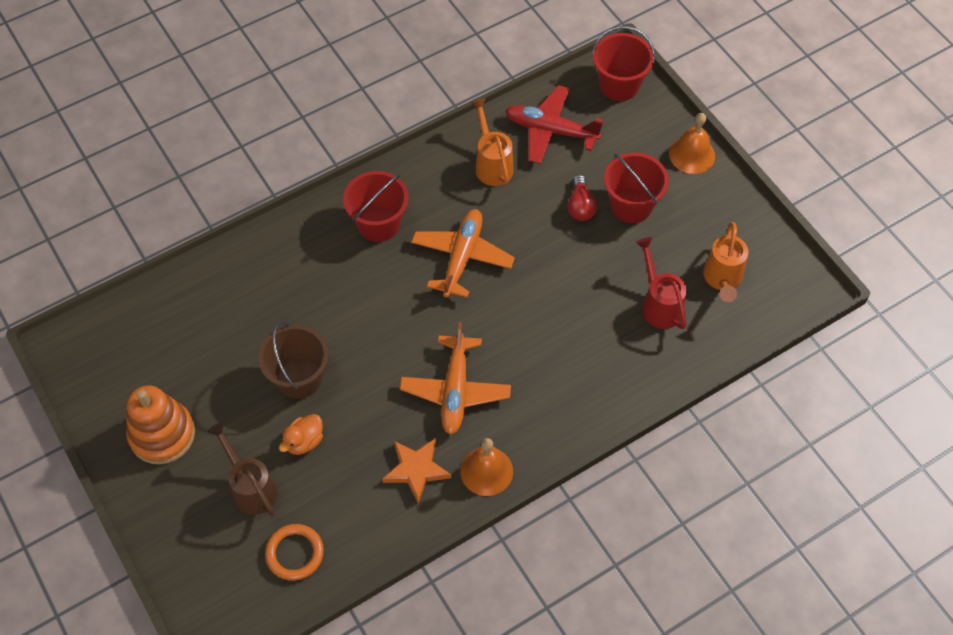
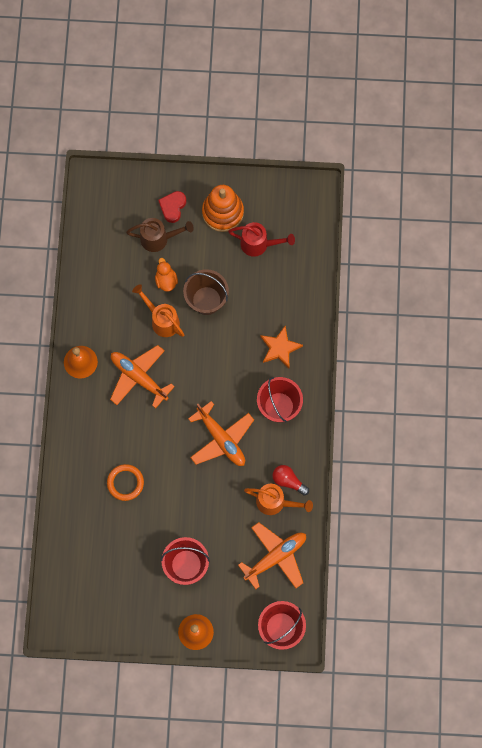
camera: 125 degrees right, 15 degrees up
(193, 500) = (172, 207): none -> red heart
(295, 553) = (106, 239): orange ring -> orange ring (125, 483)
(416, 470) = (108, 326): orange star -> orange star (280, 348)
(550, 130) = (275, 557): red plane -> orange plane
(580, 206) = (207, 534): red light bulb -> red light bulb (288, 481)
(659, 304) = (109, 529): red watering can -> red watering can (259, 244)
(722, 279) = (98, 579): orange watering can -> orange watering can (162, 320)

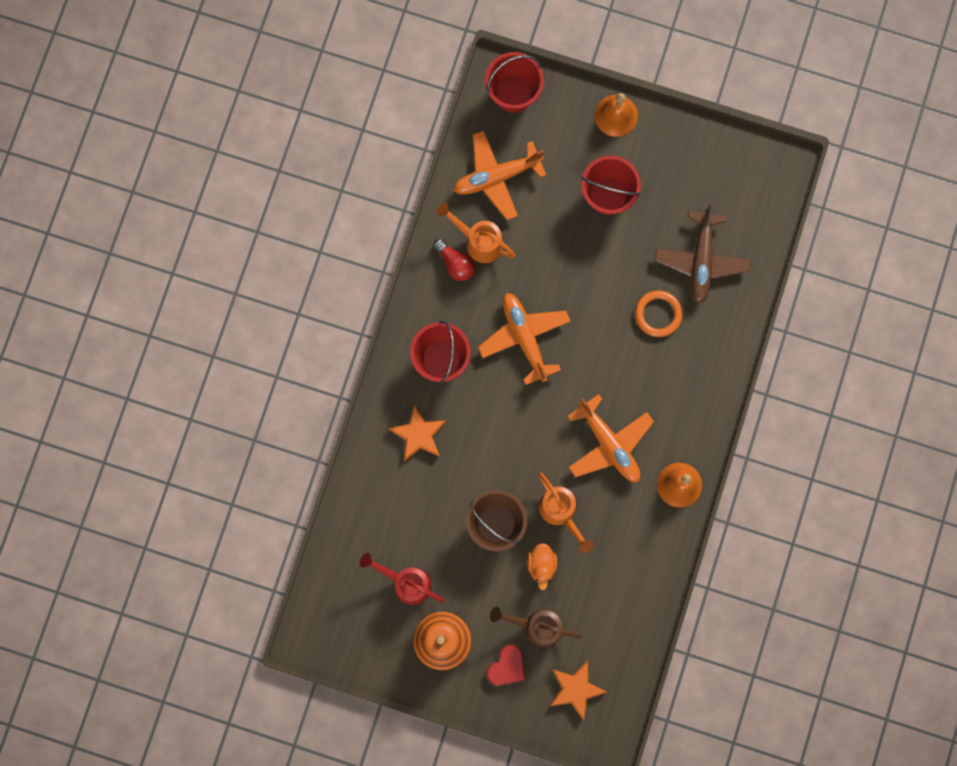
camera: 165 degrees left, 5 degrees up
(102, 533) = (701, 260): none -> brown plane
(121, 204) = (575, 689): none -> orange star

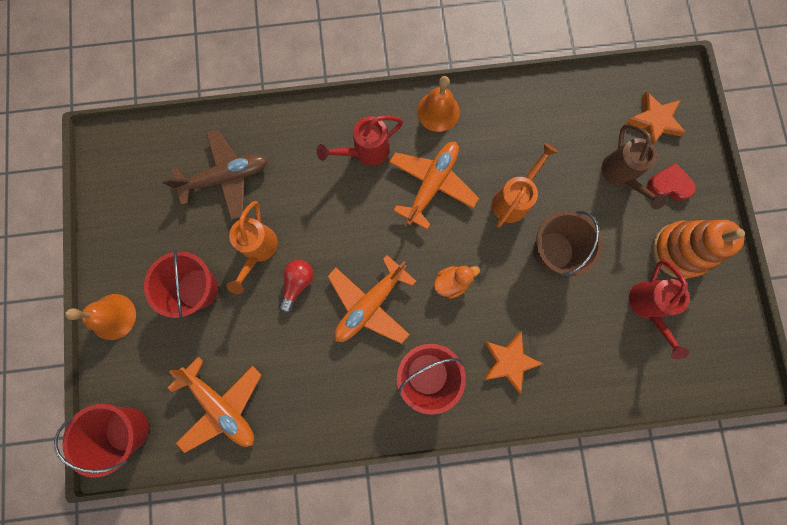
camera: 115 degrees left, 0 degrees up
(455, 263) = (327, 405): red light bulb -> red light bulb (297, 284)
(479, 242) = (295, 392): orange watering can -> orange watering can (258, 250)
(542, 565) = (567, 195): orange duck -> orange duck (452, 282)
(658, 314) = (293, 194): orange ring -> none
(669, 398) = (366, 151): none -> red watering can

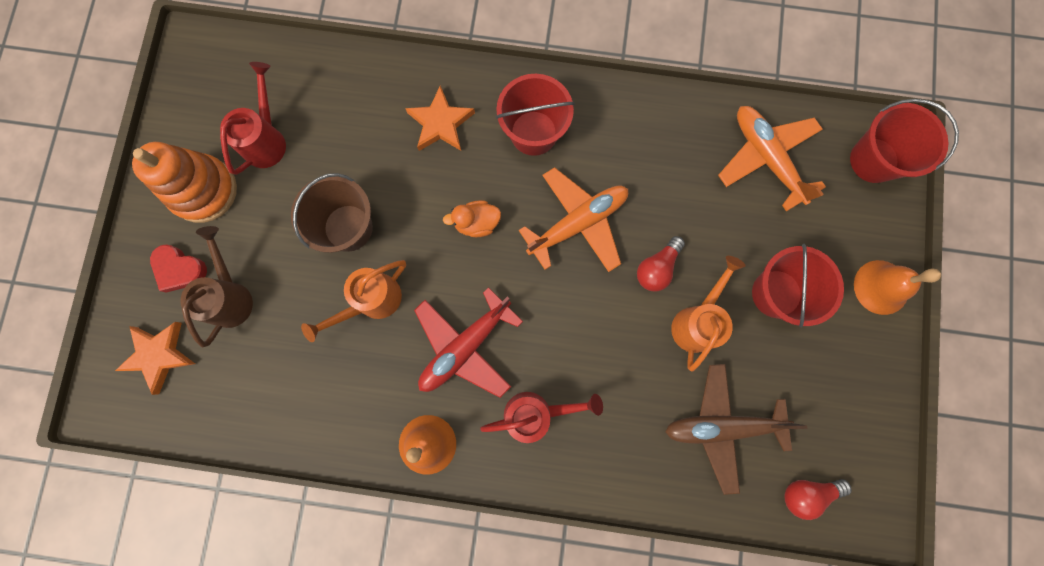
camera: 165 degrees left, 0 degrees up
(157, 148) = (807, 493): none -> red light bulb
(432, 185) = (465, 347): orange plane -> red plane

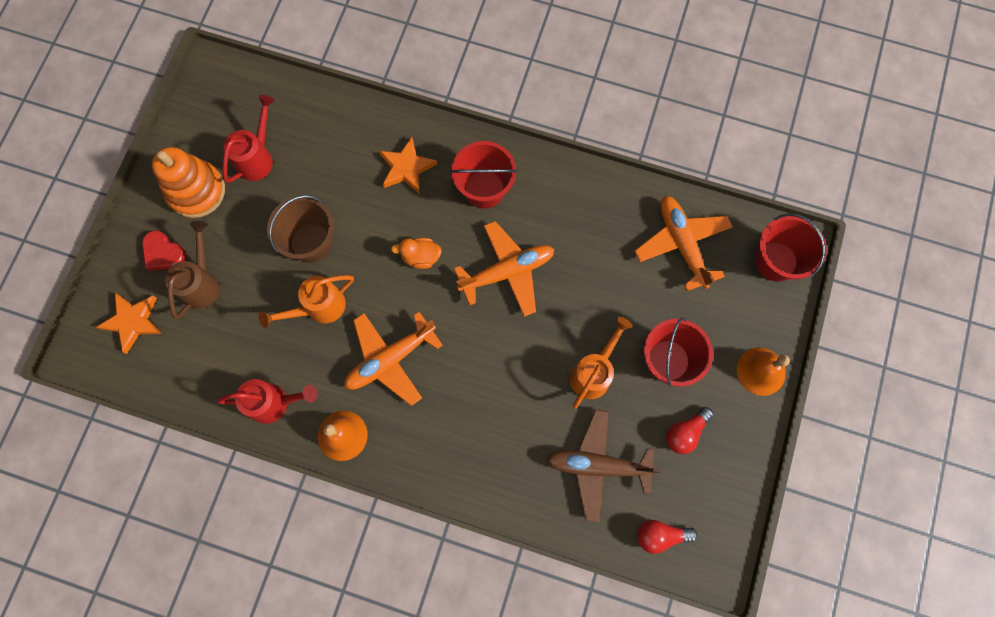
camera: 10 degrees right, 5 degrees down
(465, 347) = (390, 359): red plane -> orange plane
(535, 413) = (439, 426): red watering can -> red watering can (274, 403)
(657, 268) = (568, 321): red light bulb -> red light bulb (685, 432)

